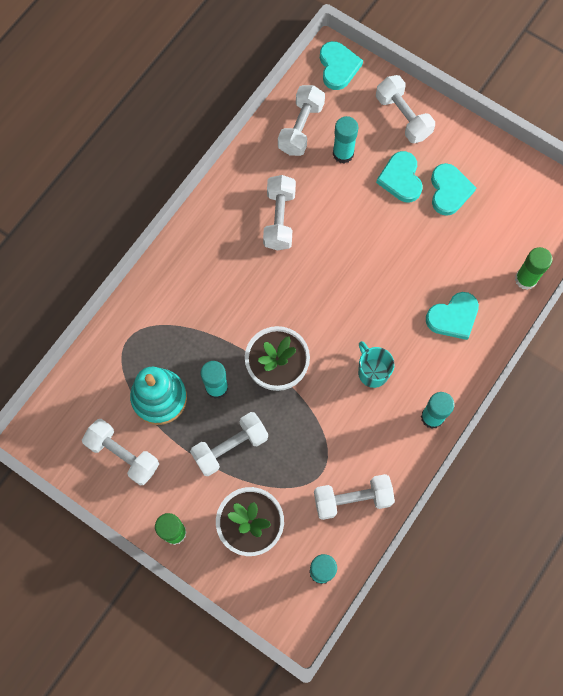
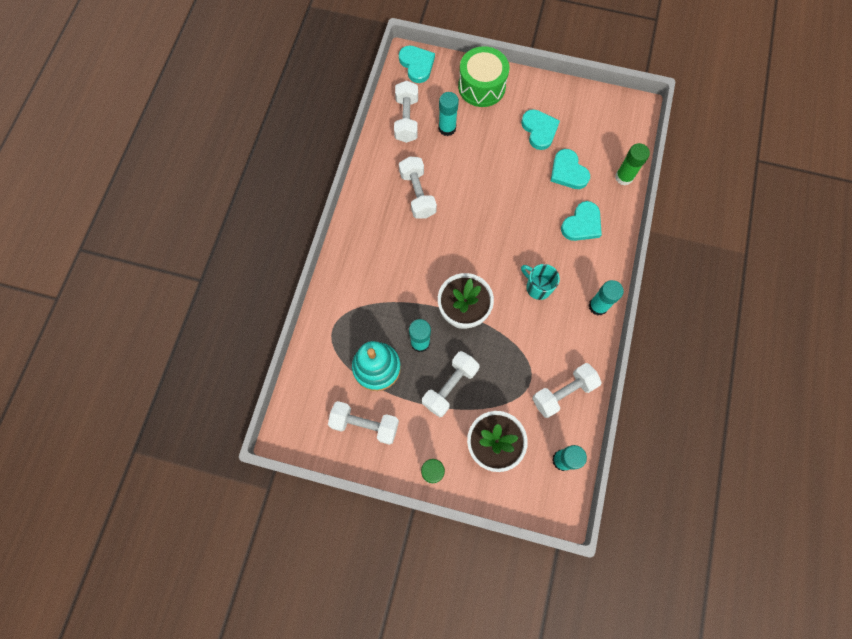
camera: 20 degrees left, 0 degrees up
(401, 179) = (499, 133): turquoise heart -> turquoise heart (568, 172)
(403, 117) = (481, 86): white dumbbell -> green drum

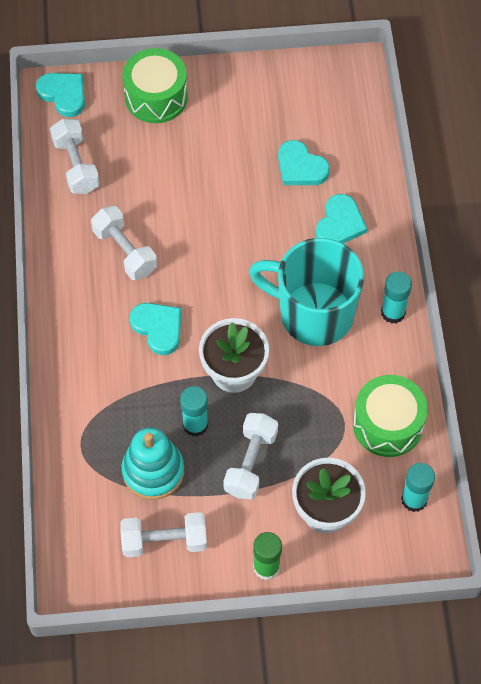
camera: 20 degrees left, 10 degrees down
(447, 128) = (132, 161): turquoise glue stick -> none
(538, 287) = (313, 314): turquoise mug -> turquoise mug, size x2.22
(539, 130) = (247, 128): turquoise heart -> turquoise heart (158, 328)
(563, 393) = (387, 424): white dumbbell -> green drum
(624, 177) = (370, 153): green glue stick -> none

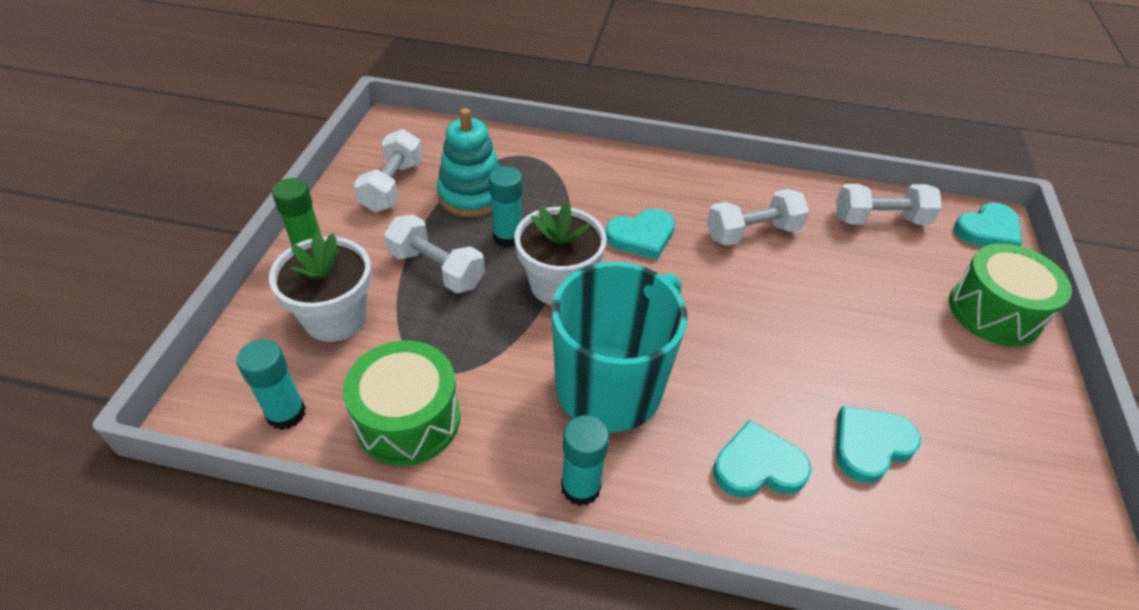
camera: 105 degrees right, 15 degrees down
(340, 223) = (758, 466): turquoise heart -> turquoise heart turned 135 degrees clockwise

